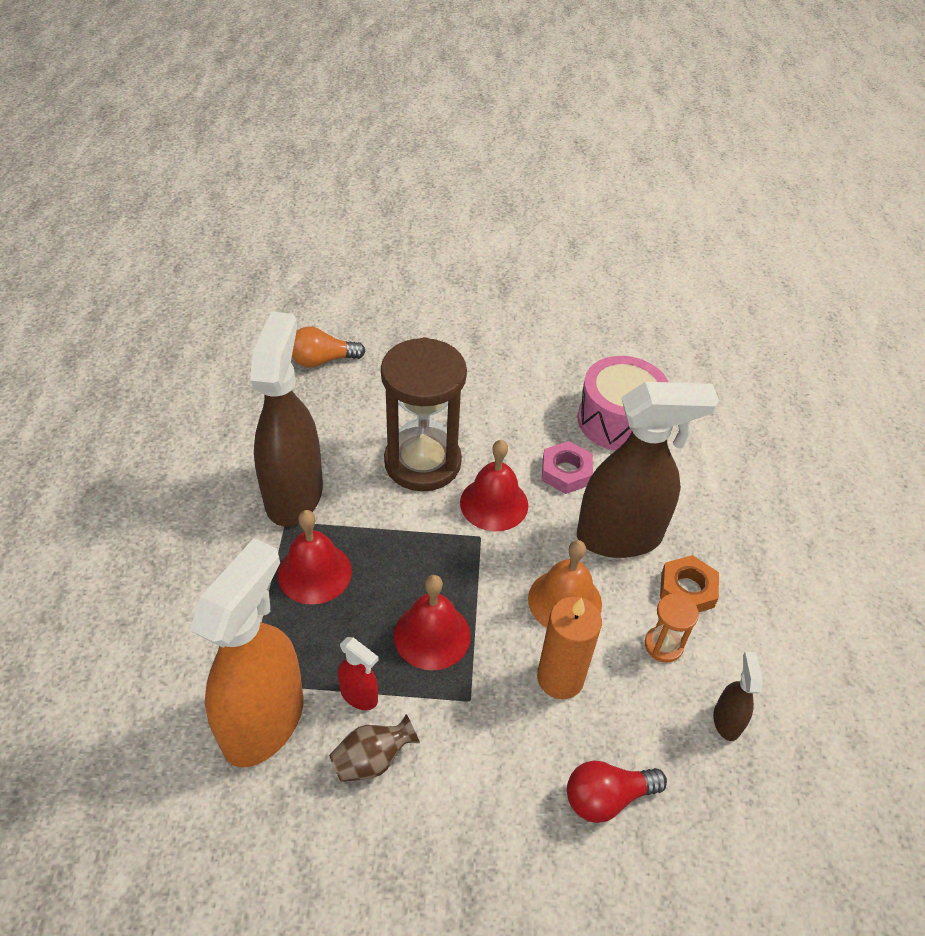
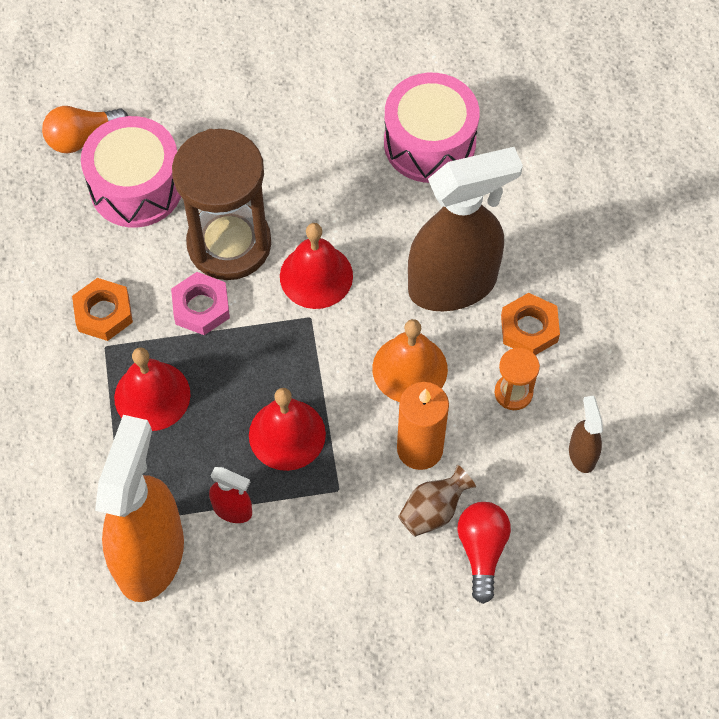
camera: 10 degrees left, 15 degrees up
(294, 494) = (103, 313): brown spray bottle -> orange nut
(355, 404) = (136, 187): none -> pink drum
(372, 760) = (261, 566): brown vase -> brown vase (433, 511)
(566, 472) = (384, 221): pink nut -> pink nut (201, 307)
(606, 797) = (482, 550): red light bulb -> red light bulb turned 120 degrees clockwise

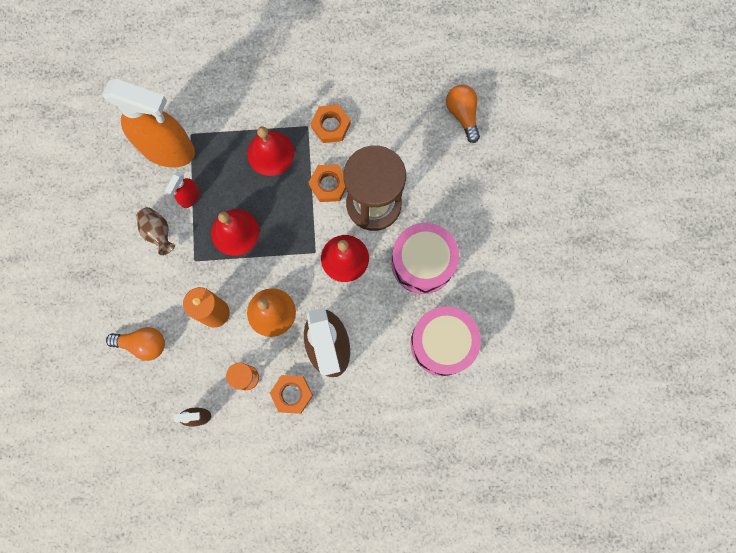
camera: 95 degrees right, 15 degrees up
(136, 187) = (422, 147): pink drum -> pink drum (422, 262)
(201, 307) = (329, 184): pink nut -> orange nut
(433, 511) = (173, 317): brown vase -> brown vase (158, 232)
(482, 550) = (143, 344): red light bulb -> orange light bulb

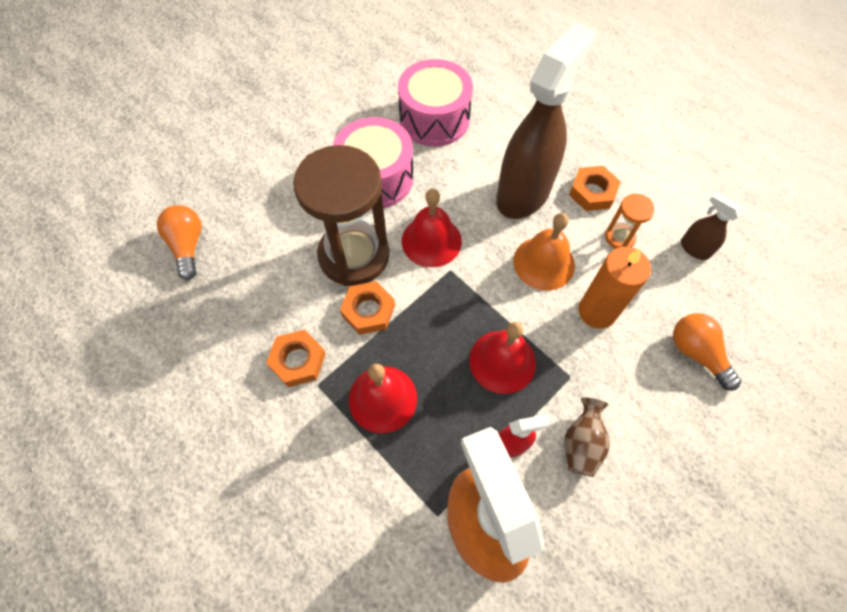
camera: 130 degrees left, 15 degrees down
(462, 114) = (188, 246): orange light bulb -> orange light bulb turned 135 degrees clockwise

